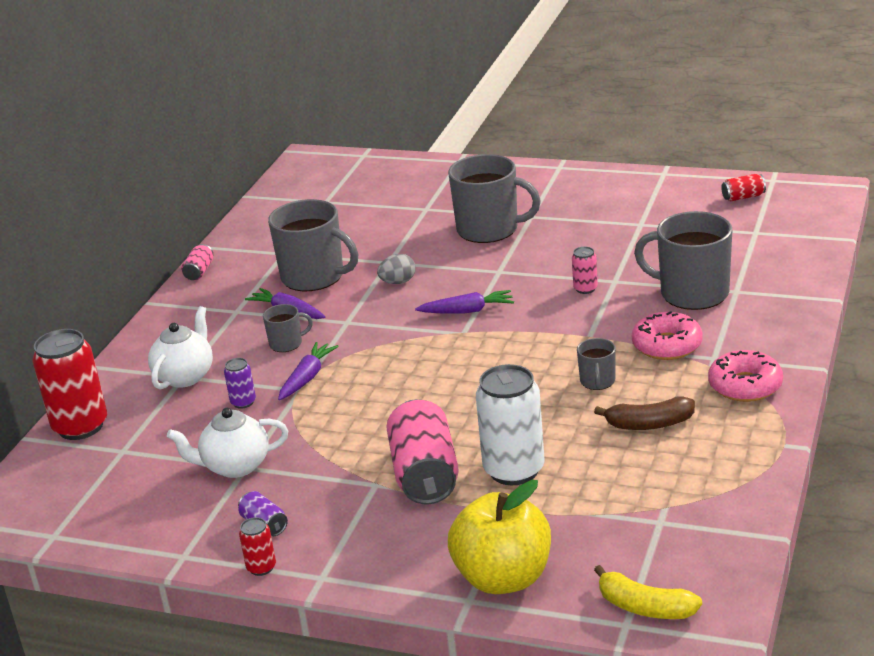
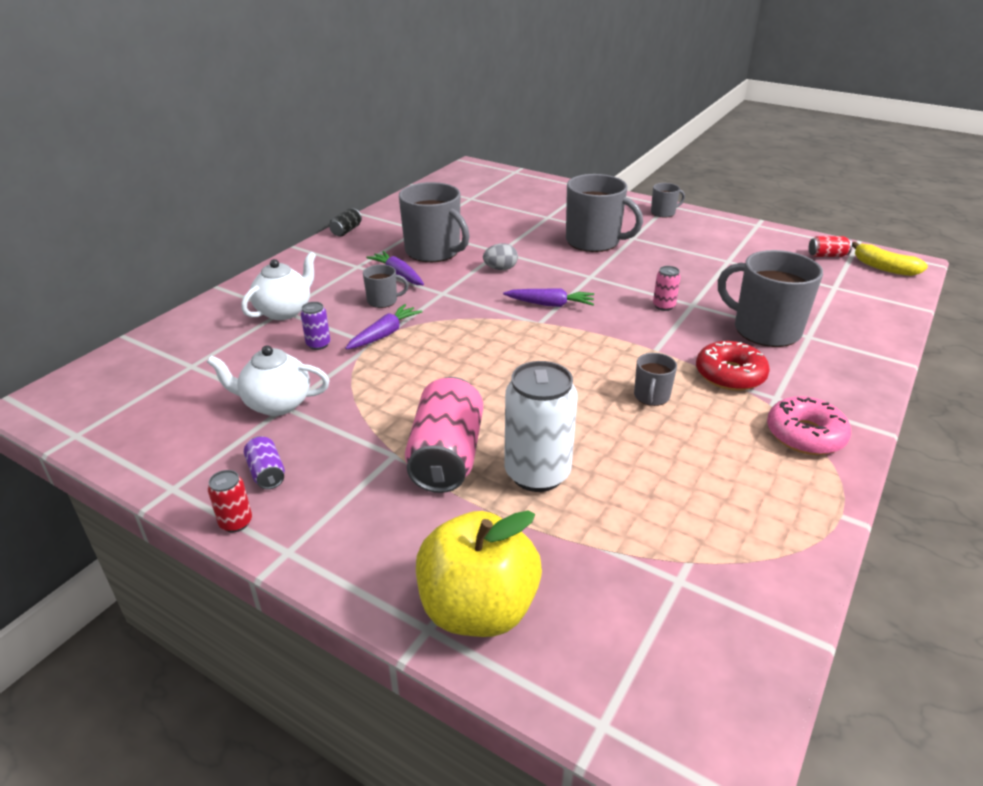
camera: 10 degrees right, 5 degrees up
(80, 426) = (173, 336): red can -> none
(199, 272) = (346, 231): pink can -> black can
(556, 178) = (663, 213): none -> grey mug
(644, 607) = (632, 704): yellow banana -> yellow banana (883, 268)
(649, 424) = (693, 455): brown banana -> none
(667, 345) = (730, 375): pink donut -> red donut

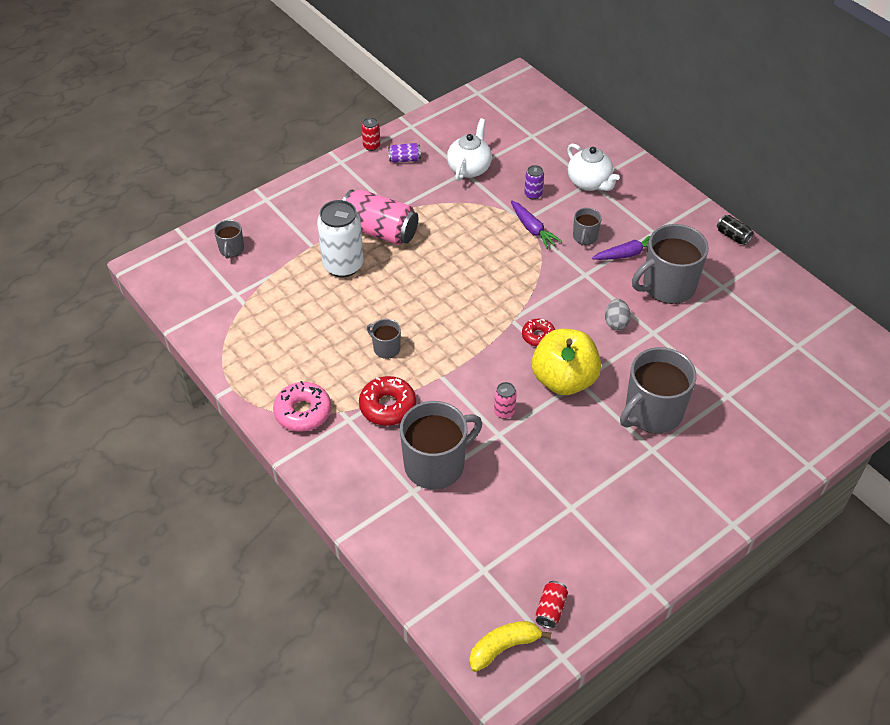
camera: 110 degrees right, 15 degrees up
(478, 609) = (266, 217): yellow apple -> yellow apple (564, 380)
(550, 304) = (538, 336): purple carrot -> red donut
(663, 213) = (711, 508): grey mug -> grey mug (231, 249)

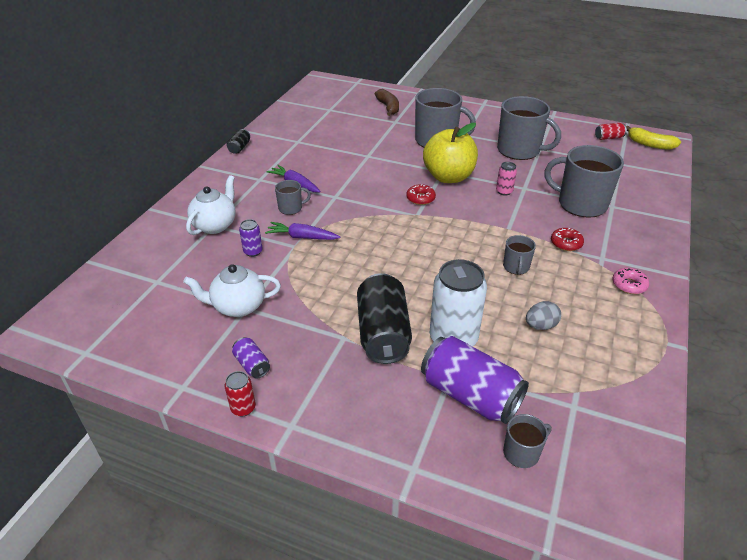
camera: 120 degrees left, 10 degrees down
(290, 249) = (470, 395): none -> purple can
(303, 412) = (629, 285): pink donut -> pink donut, size x0.62
(379, 231) = (383, 333): pink can -> black can
(387, 406) = (566, 243): red donut -> red donut, size x0.62
(532, 229) = (302, 237): purple carrot -> purple carrot turned 105 degrees counterclockwise
(616, 322) = (373, 171): grey egg -> grey egg (540, 326)
(667, 286) = (316, 160): grey mug -> grey mug (519, 150)
(774, 407) = (388, 107): none -> brown banana

